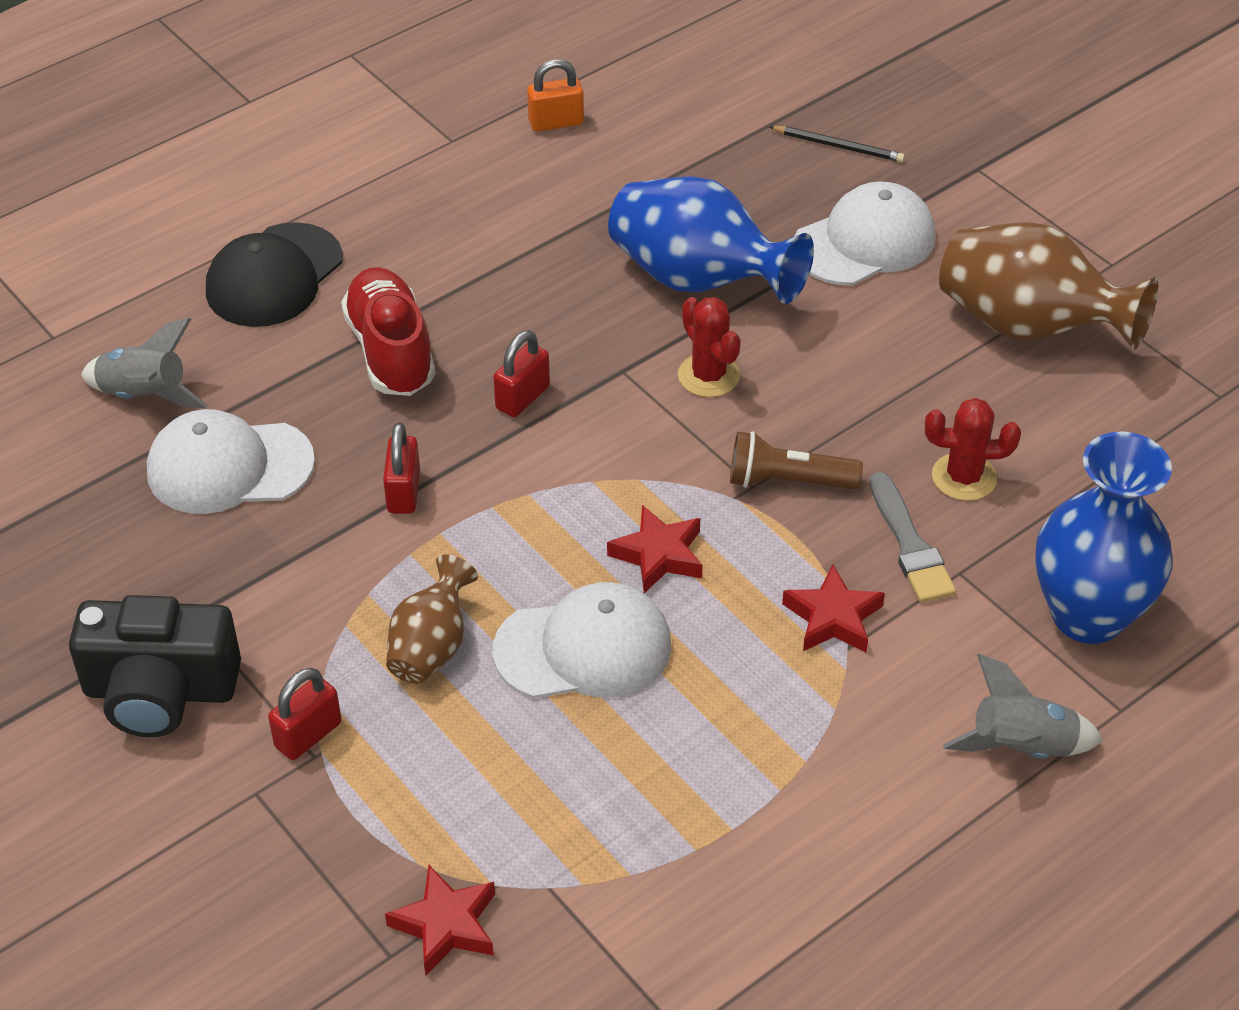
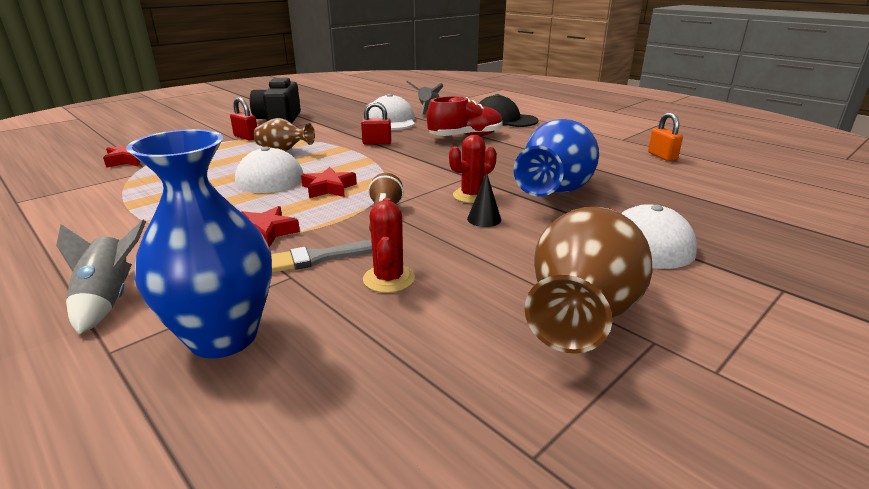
camera: 85 degrees right, 20 degrees down
(522, 397) = (441, 158): red padlock -> none
(796, 372) = (484, 219): none -> black cone
(839, 146) = (737, 230): black pencil -> none

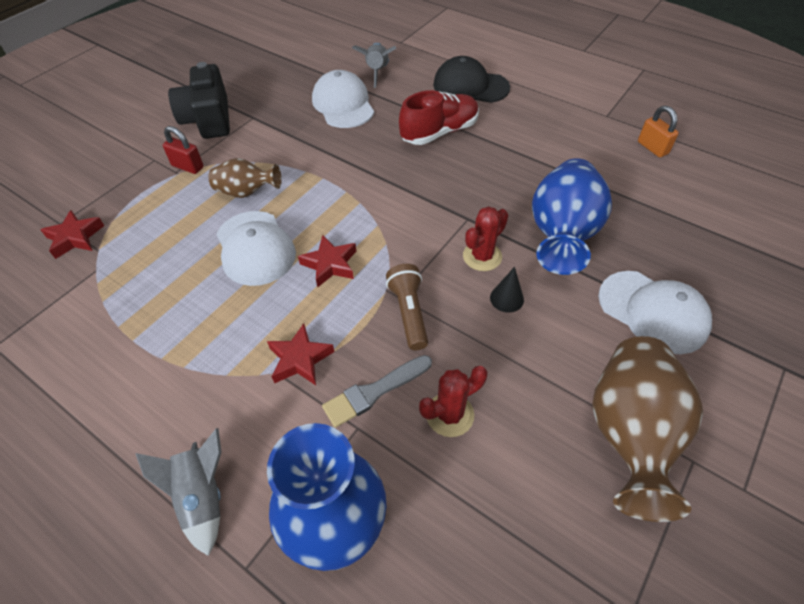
camera: 10 degrees left, 25 degrees up
(377, 143) = (345, 159): red padlock -> none
(388, 279) = (450, 415): red cactus -> red cactus turned 75 degrees clockwise

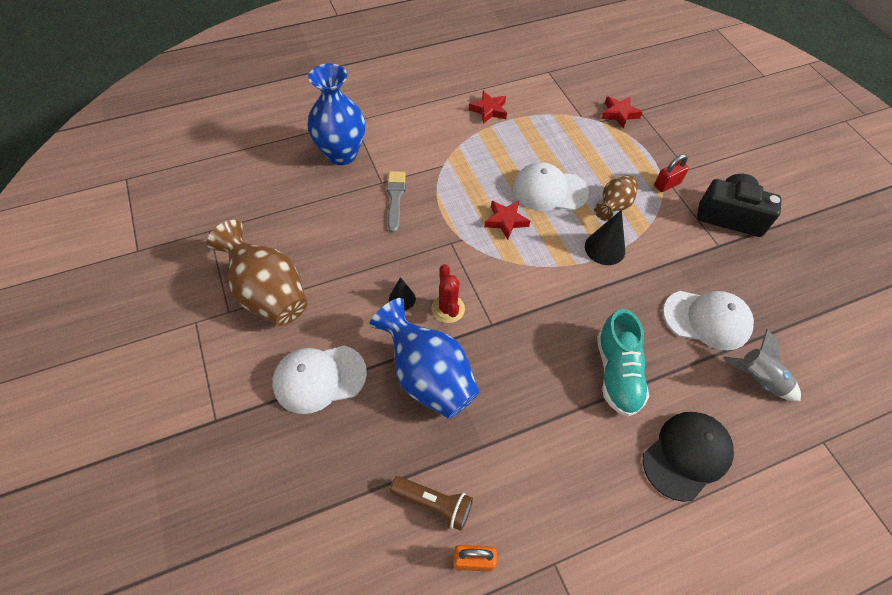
camera: 120 degrees right, 5 degrees up
(202, 496) = (397, 118): grey rocket -> none
(300, 359) = (443, 177): red star -> red star (489, 110)
(311, 180) = (604, 248): none -> black cone
(409, 312) = (434, 241): brown flashlight -> brown flashlight (434, 504)
(439, 132) = (617, 373): red shoe -> turquoise shoe
(450, 415) = (353, 222): red cactus -> none

